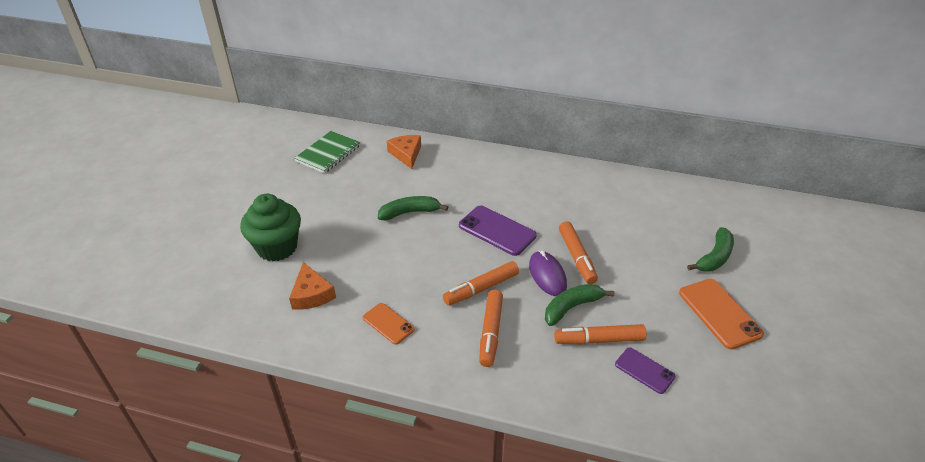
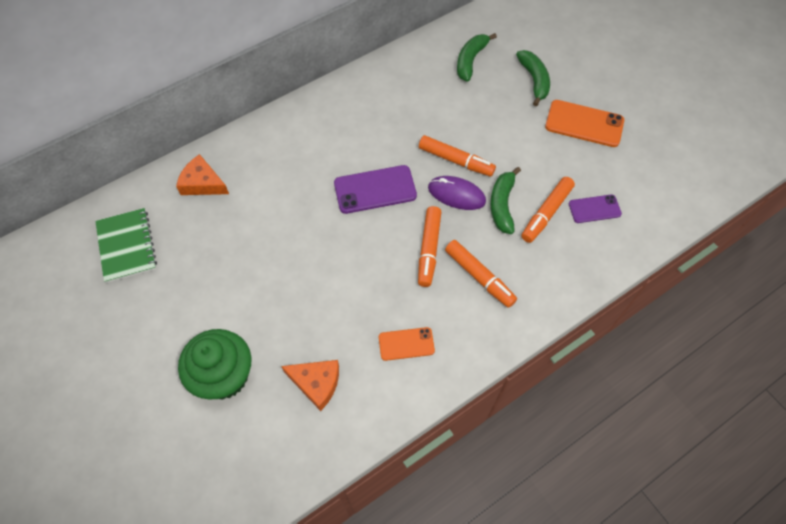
camera: 50 degrees left, 20 degrees up
(410, 212) = (287, 236): green banana -> green banana (470, 60)

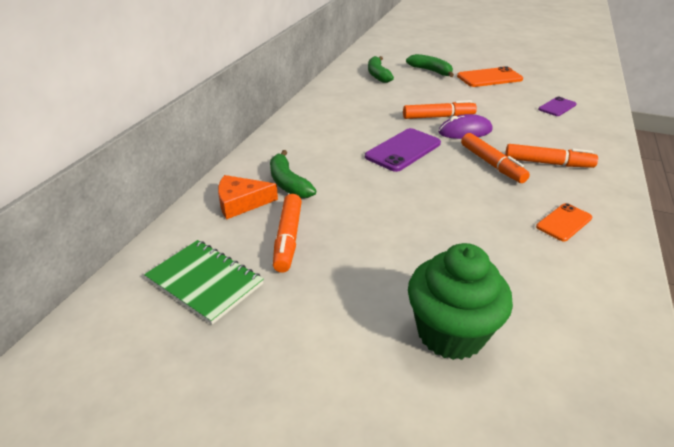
camera: 35 degrees left, 25 degrees down
(316, 383) = (540, 287): orange cheese -> none
(502, 205) = (502, 125): green banana -> green banana (288, 183)
(546, 213) = (534, 119): orange marker -> orange marker (288, 238)

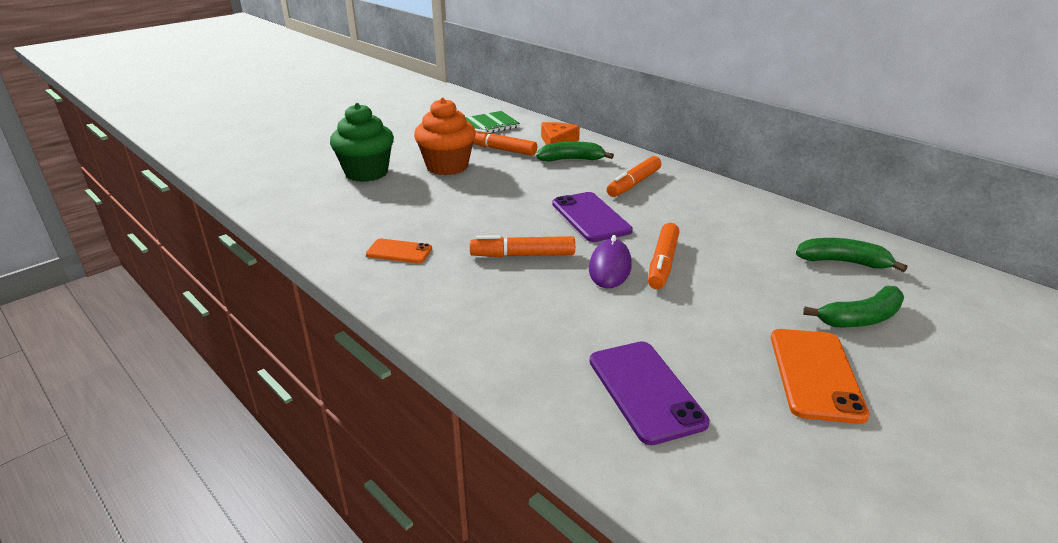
camera: 115 degrees right, 5 degrees down
(370, 263) = (447, 166): none -> orange cupcake
(548, 163) = (494, 292): orange marker -> orange marker (634, 184)
(557, 107) = (645, 391): purple phone -> purple phone, size x1.64
(564, 222) = (399, 251): orange phone -> orange phone turned 60 degrees counterclockwise

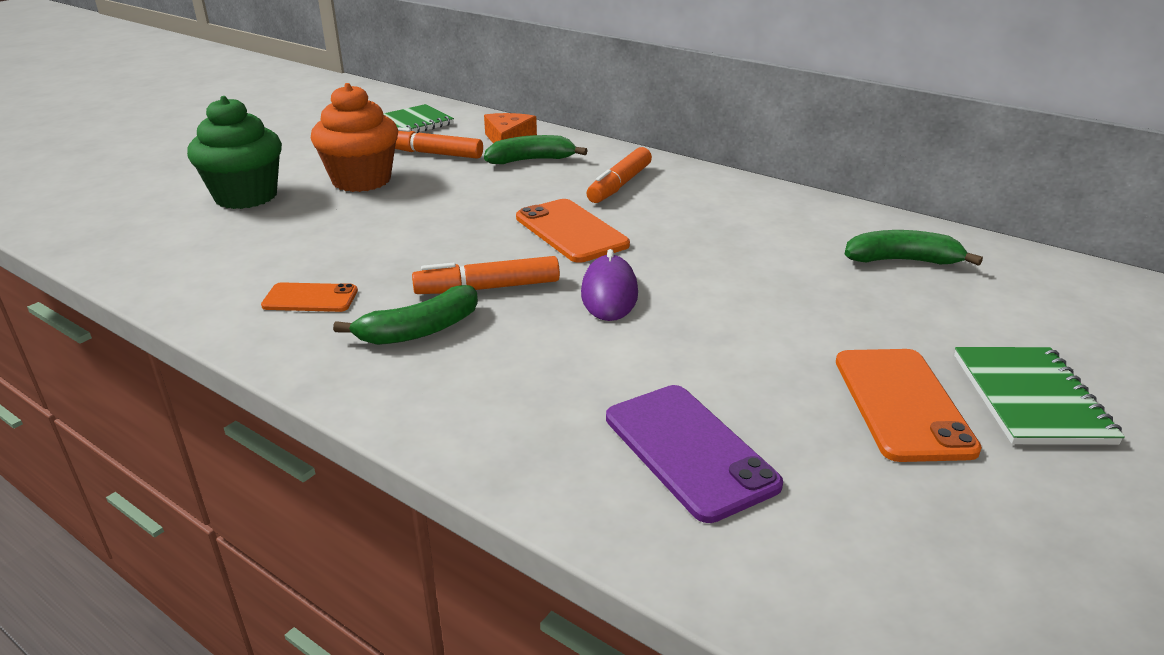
camera: 10 degrees left, 0 degrees up
(590, 217) = (571, 231): purple phone -> orange phone
(662, 263) = (677, 282): orange marker -> none
(860, 318) = (940, 327): green banana -> green banana (419, 330)
(920, 381) = (1030, 398): none -> green notebook

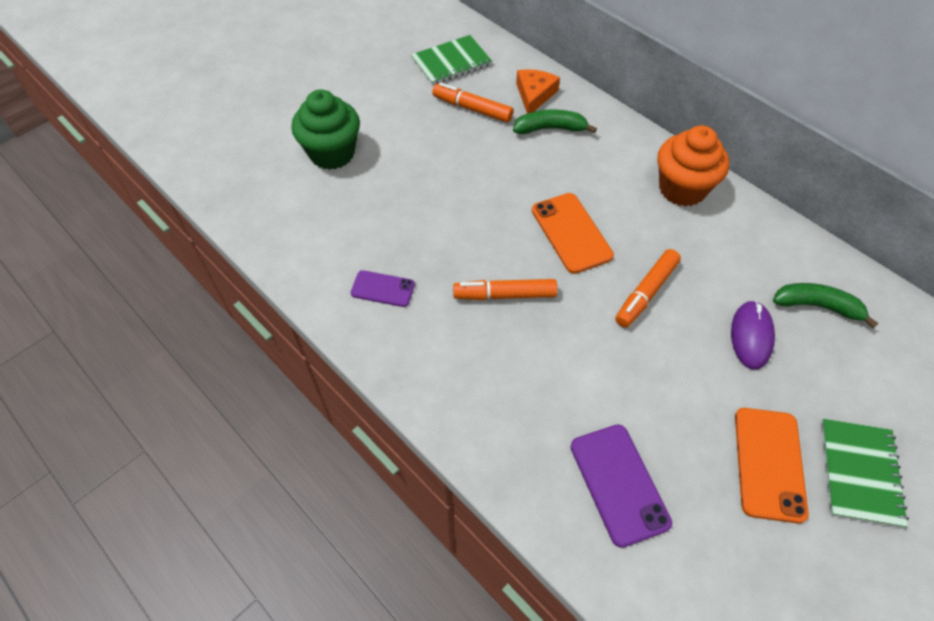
camera: 10 degrees right, 25 degrees up
(310, 298) = (383, 289): orange phone -> purple phone
(361, 180) = (417, 141): orange cupcake -> orange cupcake (682, 189)
(419, 330) = (456, 336): green banana -> none
(609, 293) = (590, 314): purple mouse -> purple mouse (751, 336)
(619, 185) = (616, 174): orange marker -> orange marker (646, 293)

